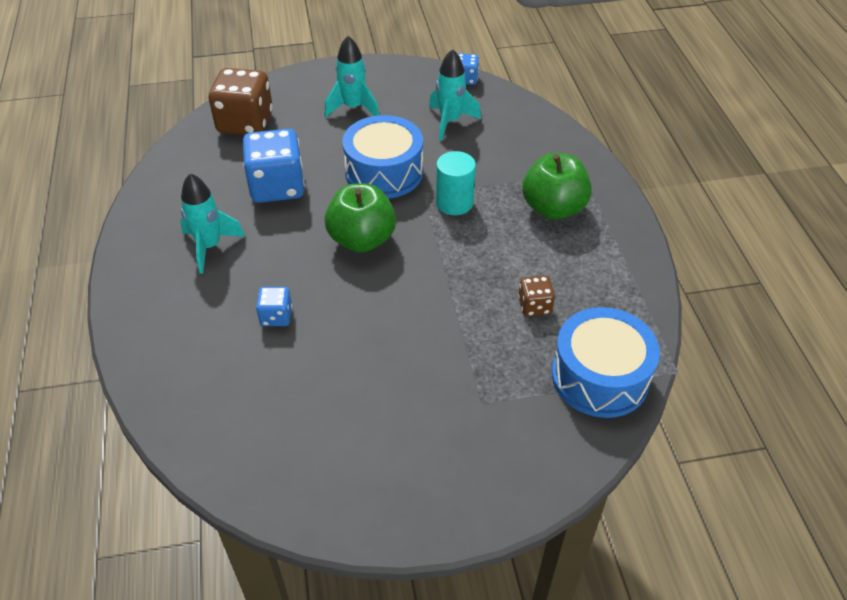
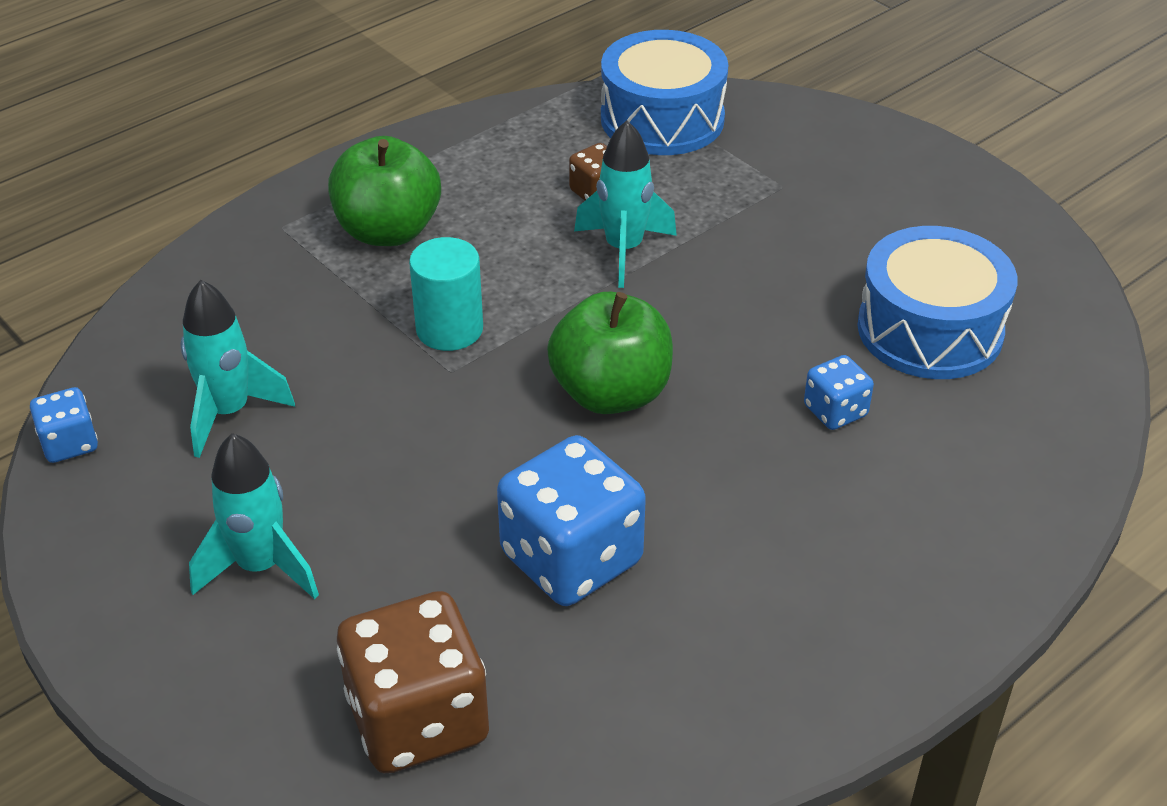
camera: 120 degrees left, 5 degrees down
(210, 247) = (781, 565): turquoise rocket -> turquoise rocket (623, 250)
(384, 172) = (431, 437): blue drum -> blue drum (930, 330)

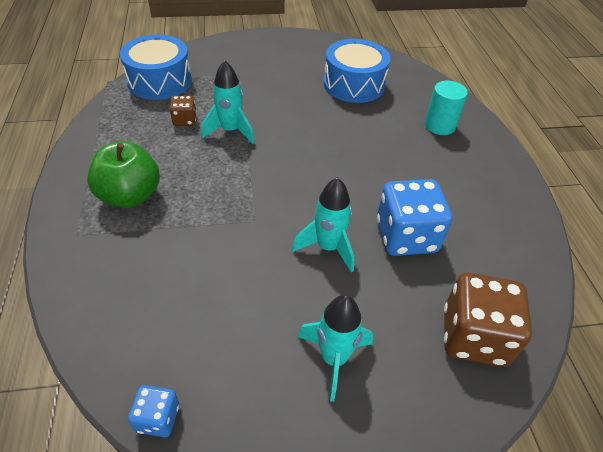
camera: 60 degrees left, 5 degrees up
(229, 413) = (204, 322): turquoise rocket -> turquoise rocket (328, 247)
(449, 329) = (225, 207): turquoise cylinder -> turquoise cylinder (439, 125)
(611, 393) = (316, 177): green apple -> none
(835, 411) = (377, 125): blue dice -> none

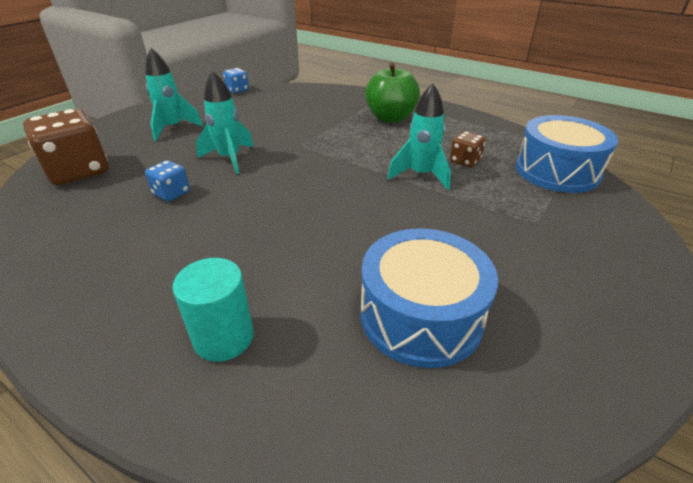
camera: 135 degrees right, 10 degrees down
(406, 236) = (171, 193): blue dice -> blue dice, size x0.50

